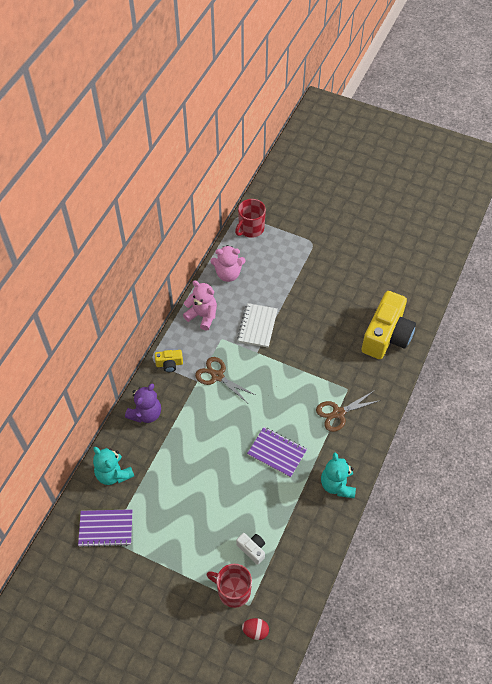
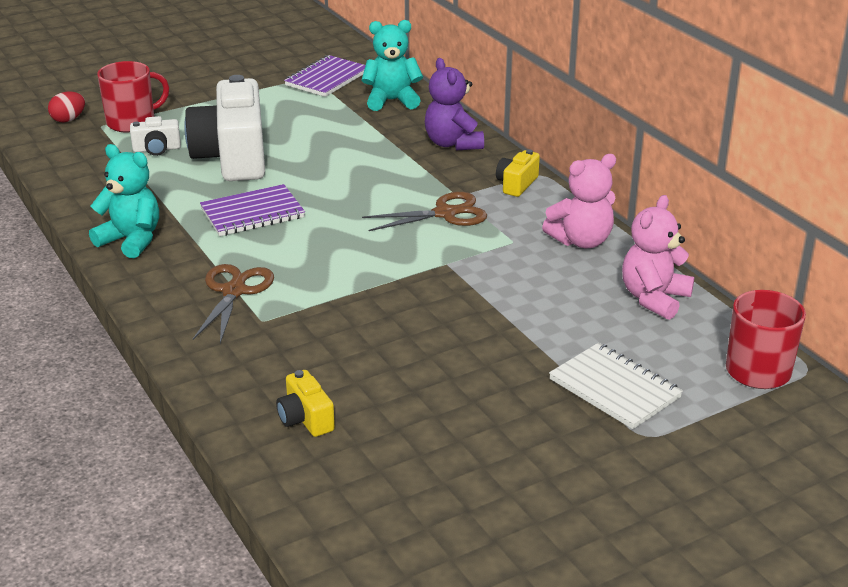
camera: 125 degrees right, 25 degrees down
(232, 504) = (233, 157): none -> white camera
(257, 326) = (499, 284): white notebook -> white notebook (614, 388)
(386, 336) = (305, 418): yellow camera -> yellow camera, size x0.43

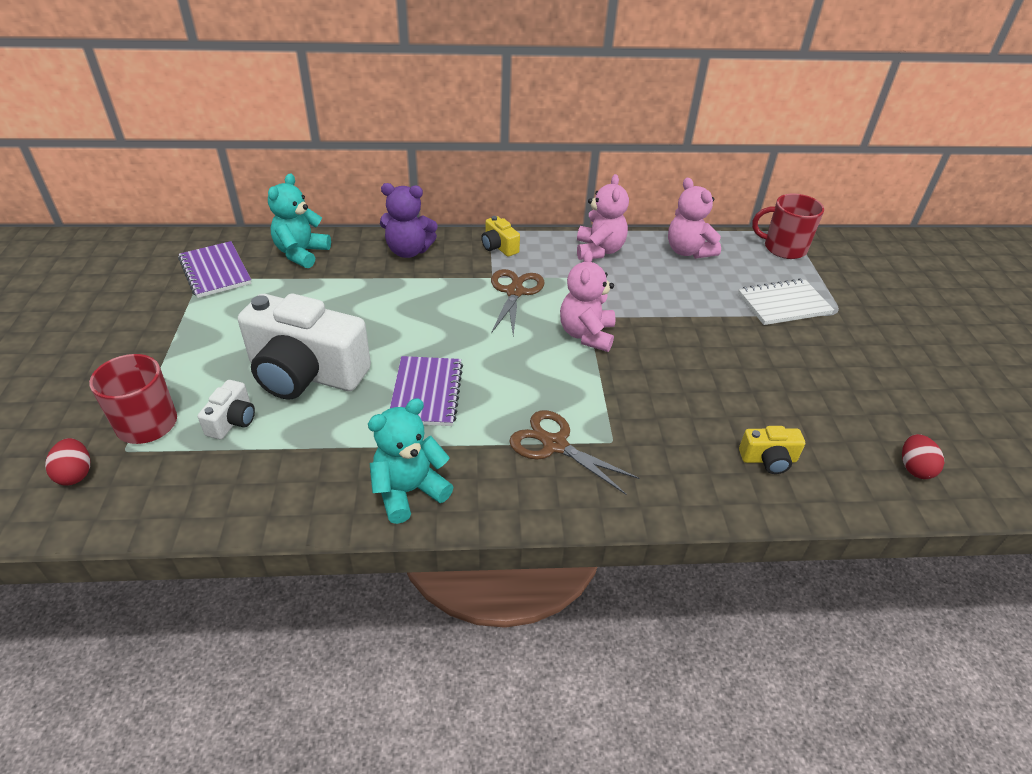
camera: 65 degrees left, 10 degrees up
(370, 529) = (914, 468): none -> red egg
(414, 269) = (586, 335): none -> pink teddy bear

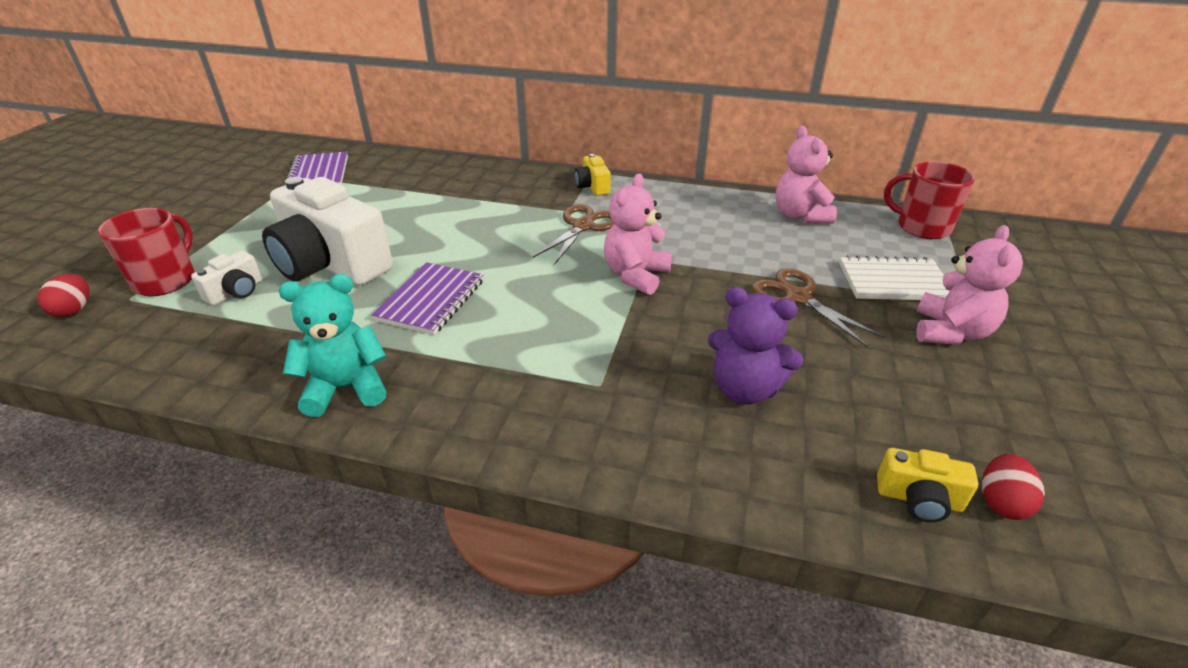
camera: 20 degrees right, 5 degrees down
(301, 253) = (402, 169): turquoise teddy bear -> none
(408, 251) = (501, 179): purple teddy bear -> purple teddy bear (745, 389)
(554, 444) = (531, 375): brown scissors -> brown scissors (797, 297)
(599, 250) = (697, 202): pink teddy bear -> pink teddy bear (950, 332)
(768, 459) = (787, 445): yellow camera -> yellow camera (918, 499)

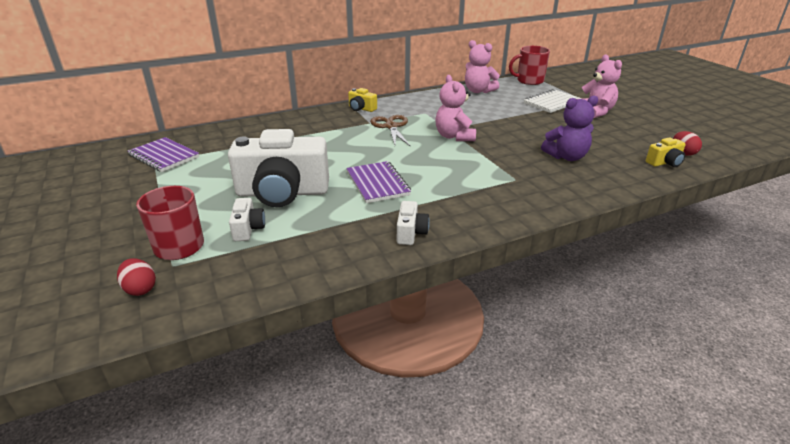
camera: 40 degrees left, 5 degrees down
(346, 388) = (411, 233): turquoise teddy bear -> white camera
(797, 297) = (530, 120): brown scissors -> none

